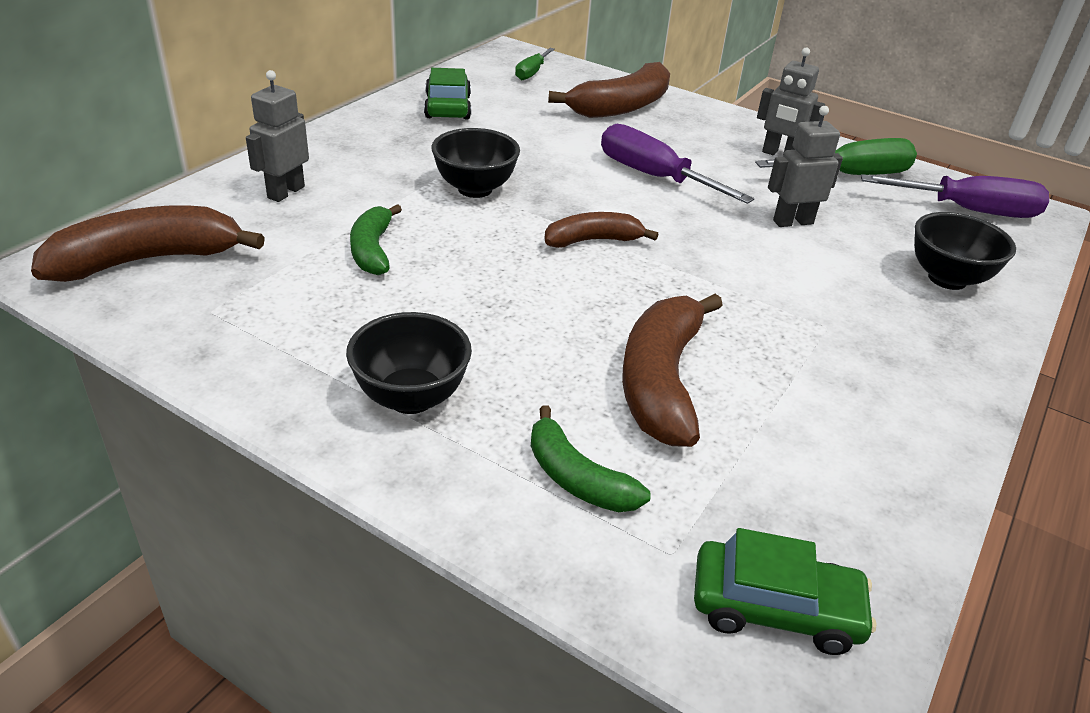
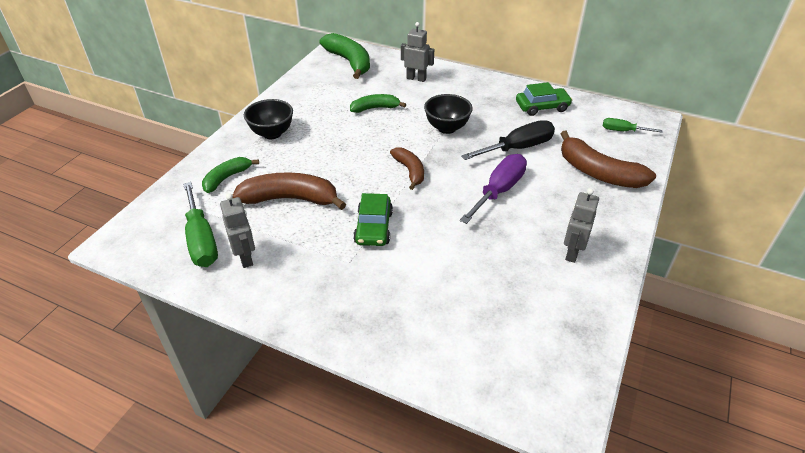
camera: 85 degrees right, 5 degrees up
(148, 260) = (349, 62): brown banana -> green banana
(551, 144) = (518, 148): none -> black screwdriver
(775, 608) = (155, 232): green car -> green car (374, 227)
(792, 222) = (469, 254): grey robot -> grey robot (246, 257)
(850, 175) = (561, 292): green screwdriver -> green screwdriver (201, 240)
(947, 279) = (422, 330): black bowl -> none
(969, 211) = (539, 365): purple screwdriver -> none

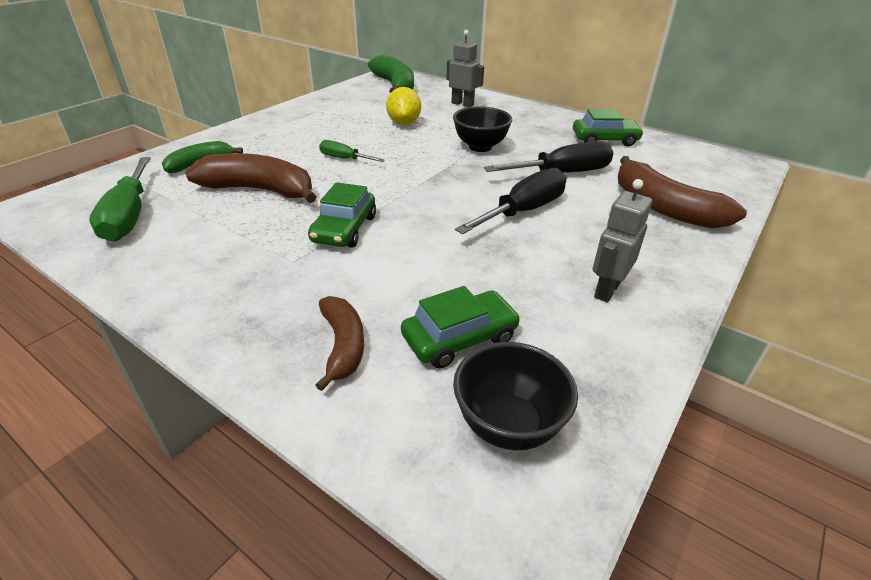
camera: 10 degrees right, 5 degrees down
(246, 257) = (168, 240): grey robot -> none
(272, 133) = (276, 132): black bowl -> black bowl (508, 425)
(375, 108) = (404, 123): green banana -> yellow lemon
(410, 171) = (417, 180): brown banana -> brown banana (343, 346)
(487, 305) = (460, 338): none -> green car
(499, 191) = (523, 211): purple screwdriver -> black screwdriver
(622, 131) = (705, 171): green screwdriver -> green screwdriver (344, 159)

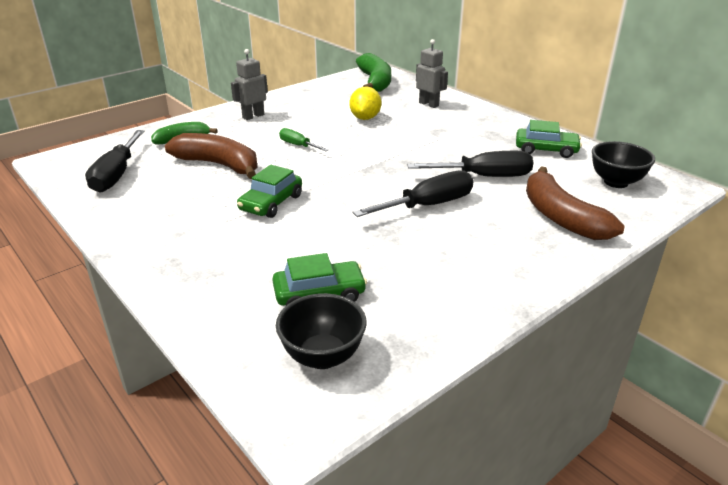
camera: 15 degrees right, 5 degrees down
(129, 216) = (116, 175): green screwdriver -> black screwdriver
(343, 346) = (231, 286): brown banana -> none
(480, 147) = (422, 146): black bowl -> black bowl (616, 182)
(606, 290) = (460, 277): grey robot -> grey robot (253, 116)

